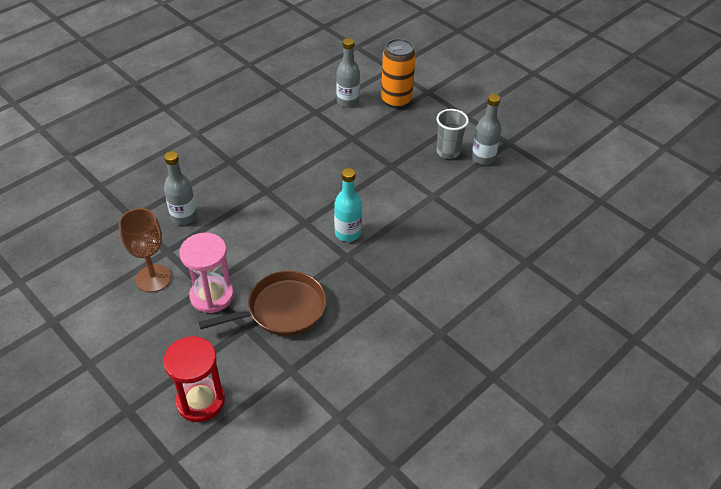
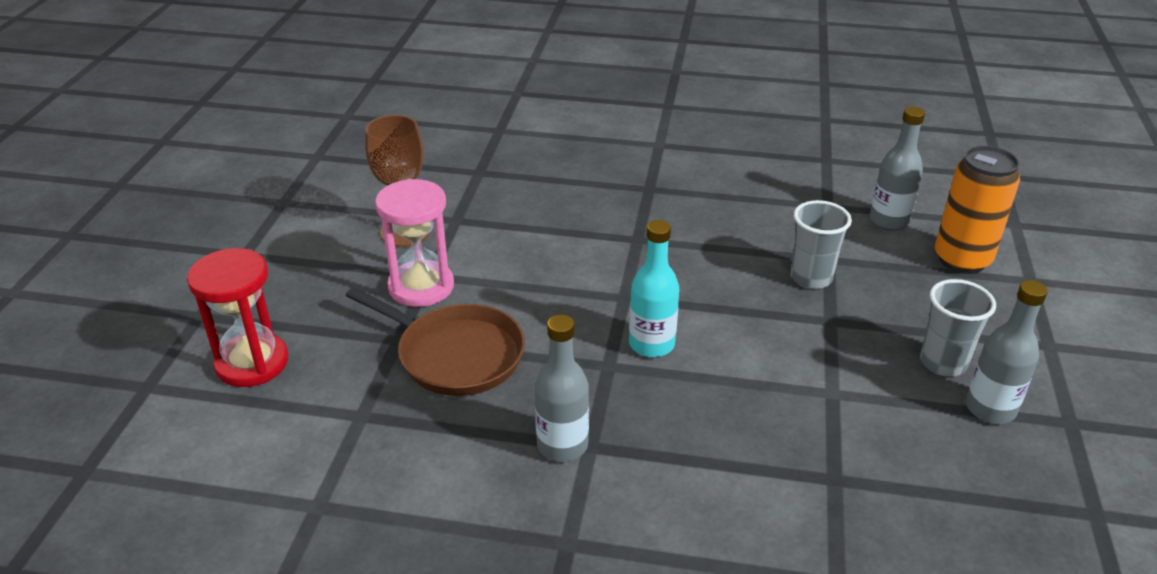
camera: 55 degrees right, 10 degrees down
(184, 216) = (520, 204): grey bottle -> grey bottle (562, 445)
(358, 152) = (811, 278): none -> grey cup

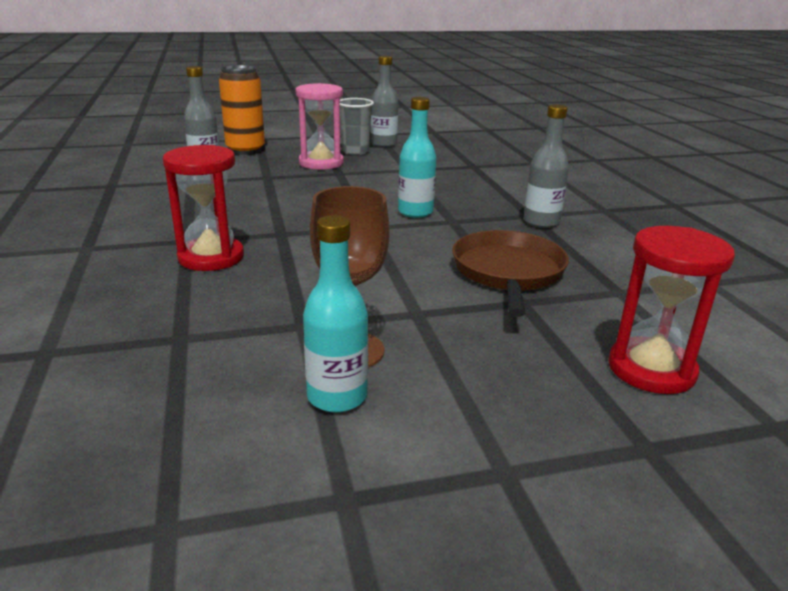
camera: 115 degrees left, 10 degrees down
(361, 216) = (337, 397): none -> turquoise bottle
(421, 287) = (439, 312): pink hourglass -> pink hourglass (321, 163)
(603, 196) = (211, 257): none -> red hourglass
(811, 278) = (295, 180): grey cup -> none

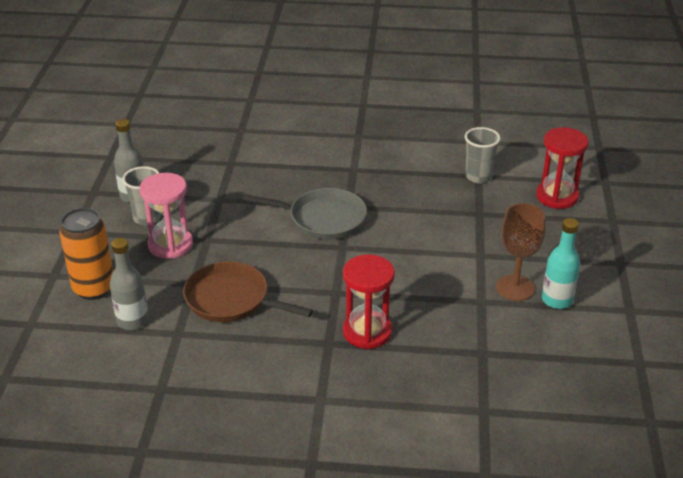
camera: 70 degrees left, 10 degrees up
(415, 212) = (323, 219): turquoise bottle -> grey pan
(508, 272) = (440, 207): brown pan -> brown pan (231, 300)
(541, 222) = (368, 169): grey bottle -> none
(617, 292) = (478, 177): none -> grey cup

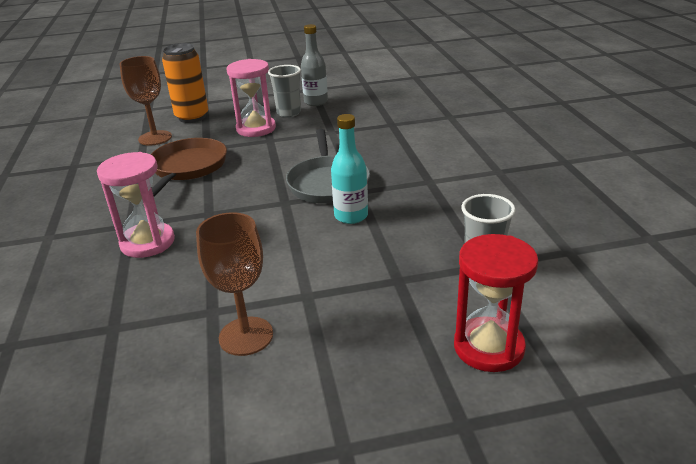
camera: 75 degrees right, 5 degrees down
(132, 321) = (155, 138): grey bottle -> brown goblet
(367, 332) = (147, 242): red hourglass -> pink hourglass
(557, 300) = (227, 381): turquoise bottle -> turquoise bottle (351, 216)

